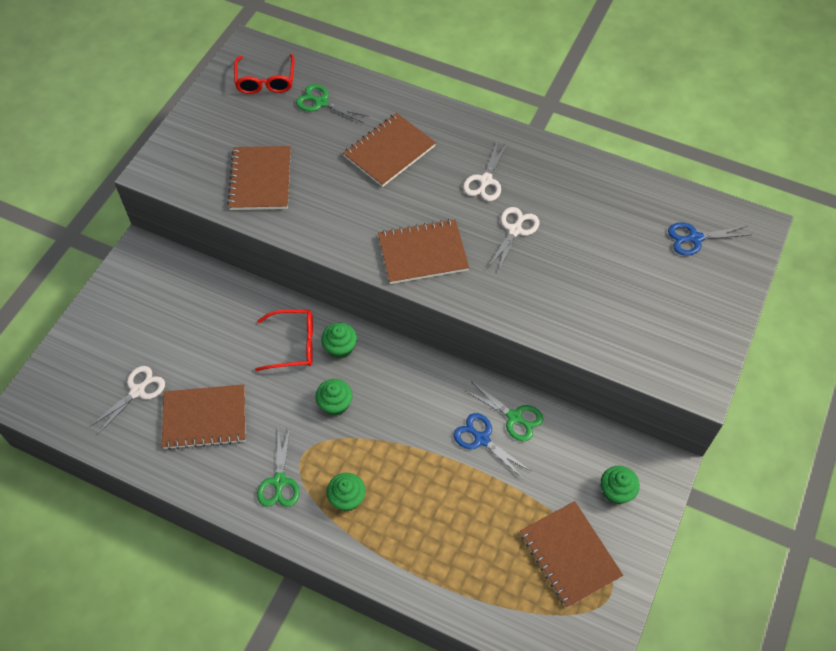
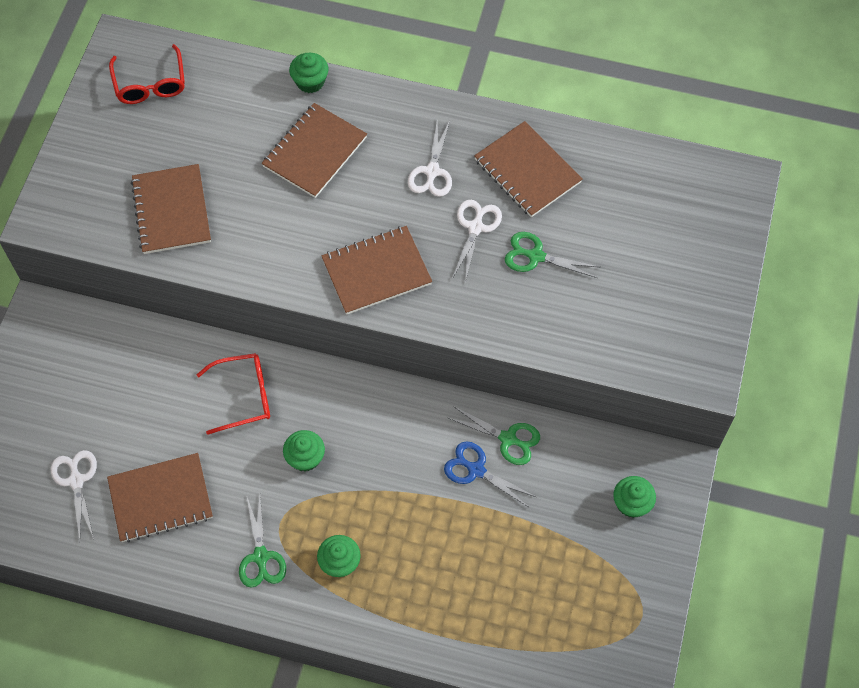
camera: 10 degrees left, 5 degrees up
(137, 391) = (76, 480): white scissors -> white scissors turned 45 degrees counterclockwise
(321, 102) = (222, 102): green scissors -> green scissors (535, 256)
(340, 347) = (298, 391): green cupcake -> green cupcake (310, 82)
(569, 555) = (592, 582): brown notebook -> brown notebook (527, 171)
(694, 238) = (677, 205): blue scissors -> none

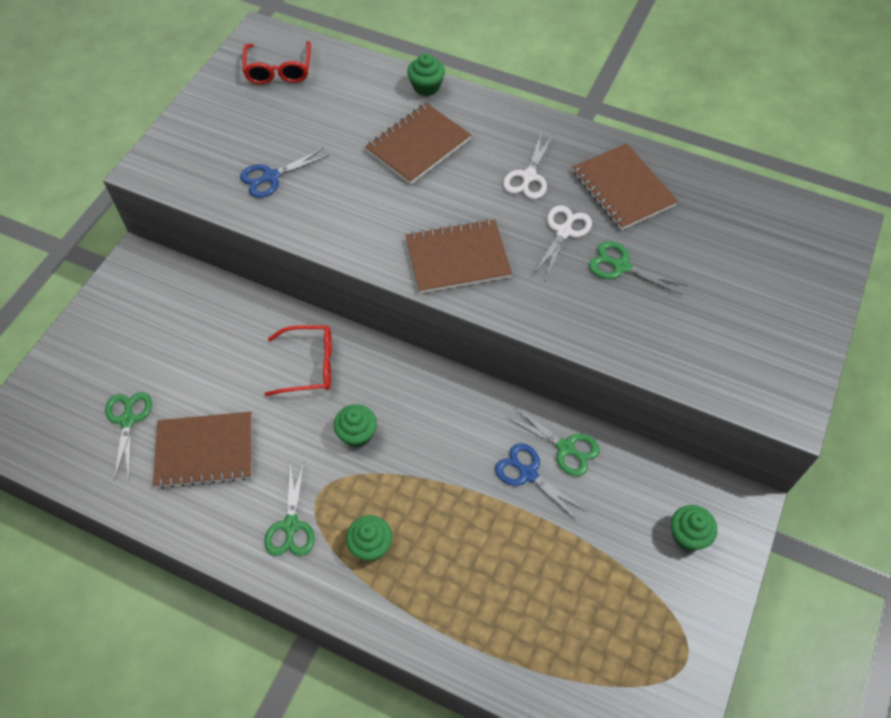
camera: 10 degrees right, 5 degrees down
(76, 480) = (128, 420): white scissors -> green scissors
(171, 211) = (271, 177): brown notebook -> blue scissors

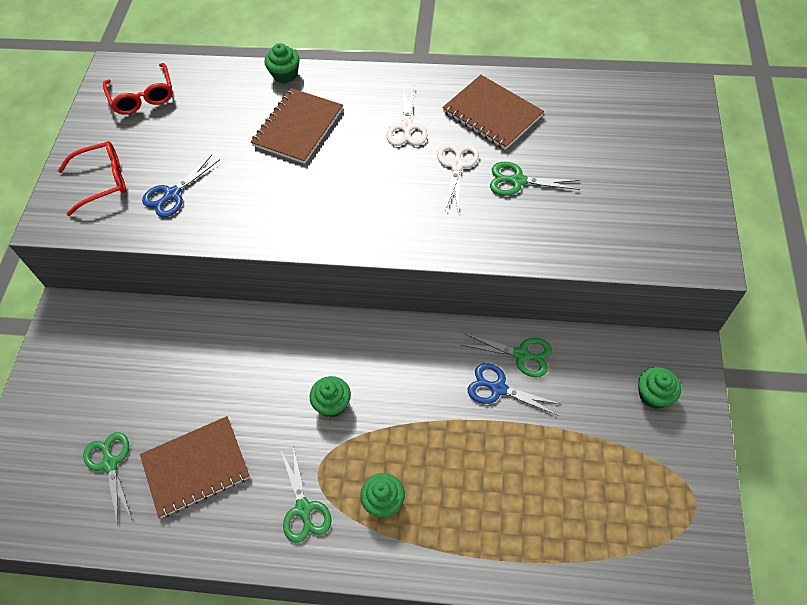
camera: 15 degrees left, 0 degrees up
(309, 365) = (265, 356): red glasses -> red glasses (102, 181)
(457, 258) = (372, 216): brown notebook -> none

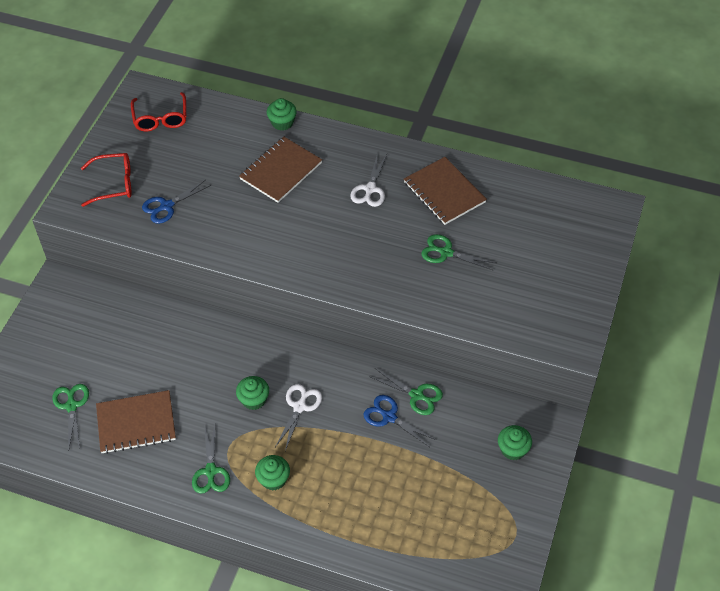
camera: 10 degrees right, 5 degrees down
(456, 165) = (400, 230): white scissors -> white scissors (299, 407)

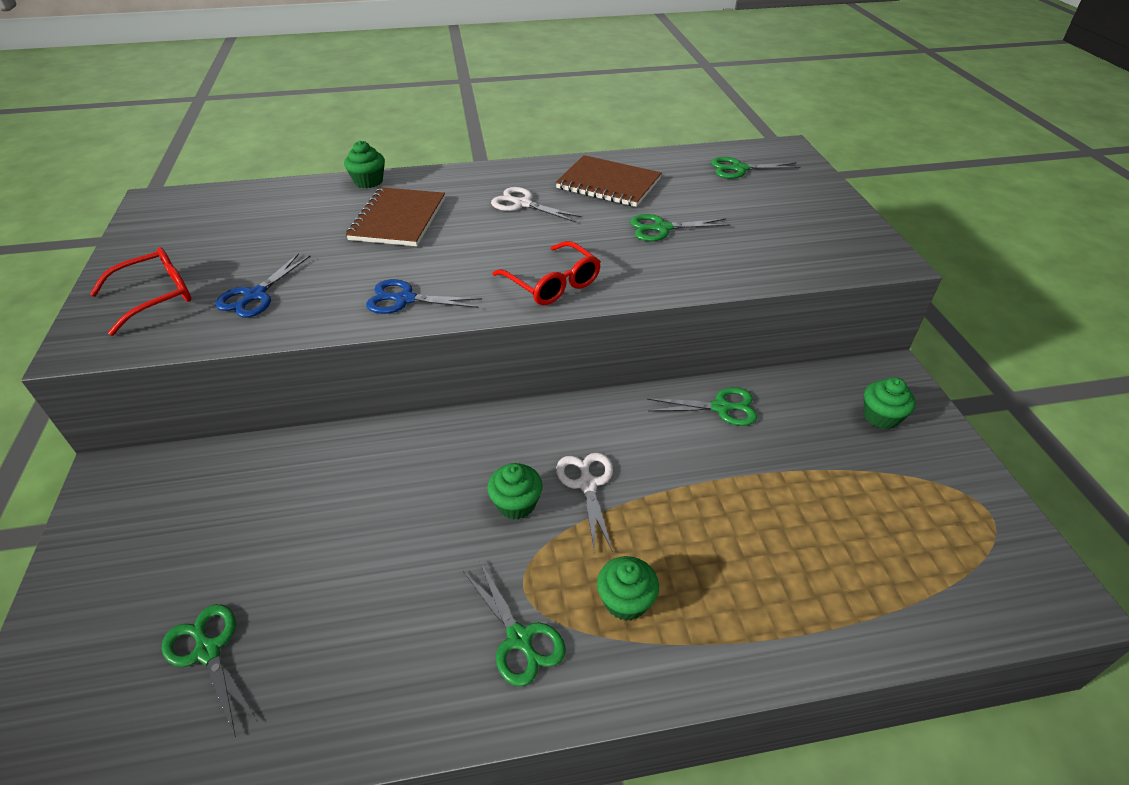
camera: 30 degrees left, 10 degrees down
(136, 423) = (345, 624): brown notebook -> none
(160, 118) = (197, 218): red glasses -> red glasses (552, 283)
(370, 189) = (522, 204): white scissors -> white scissors turned 135 degrees clockwise
(389, 417) = (711, 445): blue scissors -> blue scissors (404, 299)
(554, 215) = (739, 169): none -> green scissors

